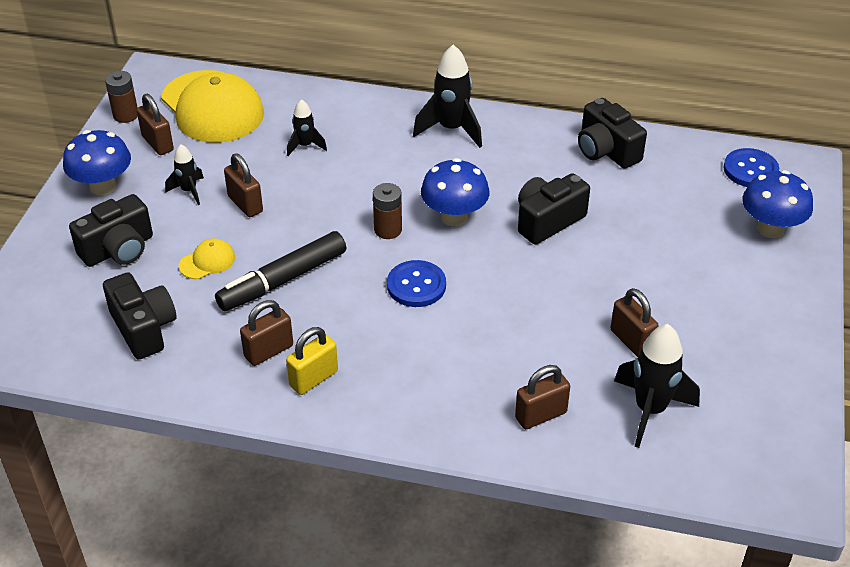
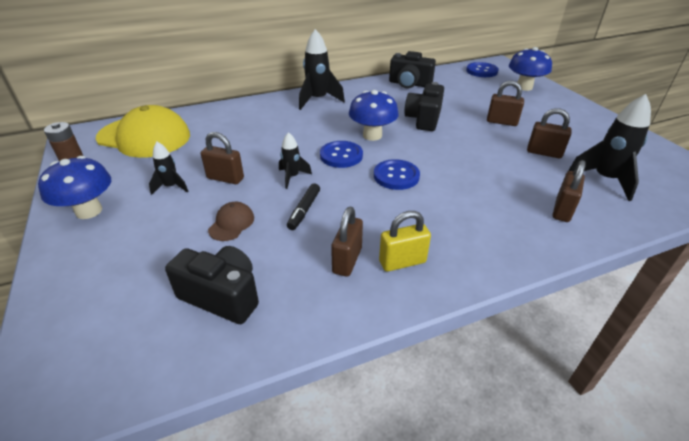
camera: 35 degrees left, 5 degrees down
(118, 249) = (142, 247): black camera -> none
(157, 143) = (117, 169): brown padlock -> brown padlock (501, 122)
(207, 261) = (231, 223): yellow cap -> brown cap
(283, 280) = (304, 210): black marker -> black marker, size x0.54
(305, 146) = (235, 135): black rocket -> black rocket (292, 177)
(313, 378) = (402, 262): yellow padlock -> yellow padlock turned 60 degrees clockwise
(388, 230) = (341, 156): brown battery -> blue button

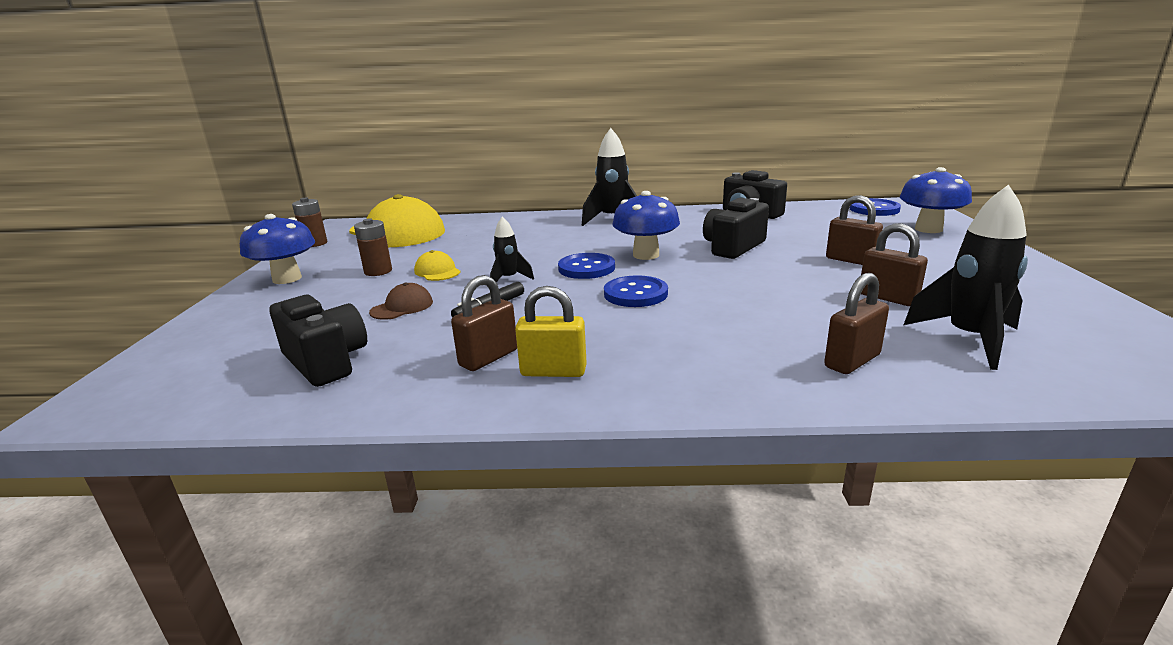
camera: 25 degrees right, 15 degrees down
(171, 187) = (378, 271): black rocket -> brown battery
(225, 178) = (437, 271): brown padlock -> yellow cap

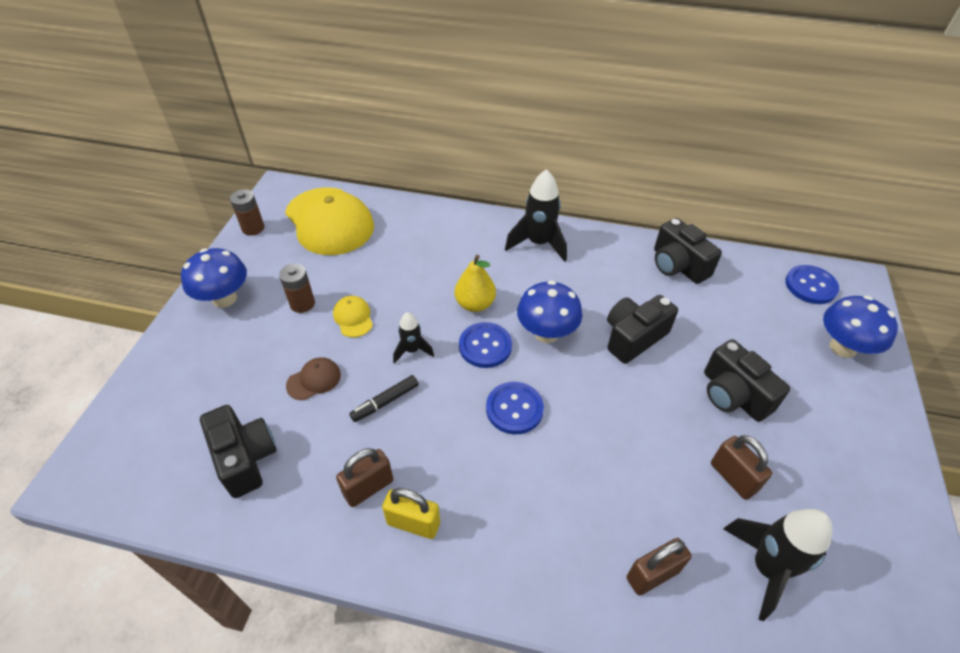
camera: 10 degrees right, 25 degrees up
(565, 251) = (475, 304): none -> yellow pear
(850, 260) = (733, 395): brown padlock -> black camera

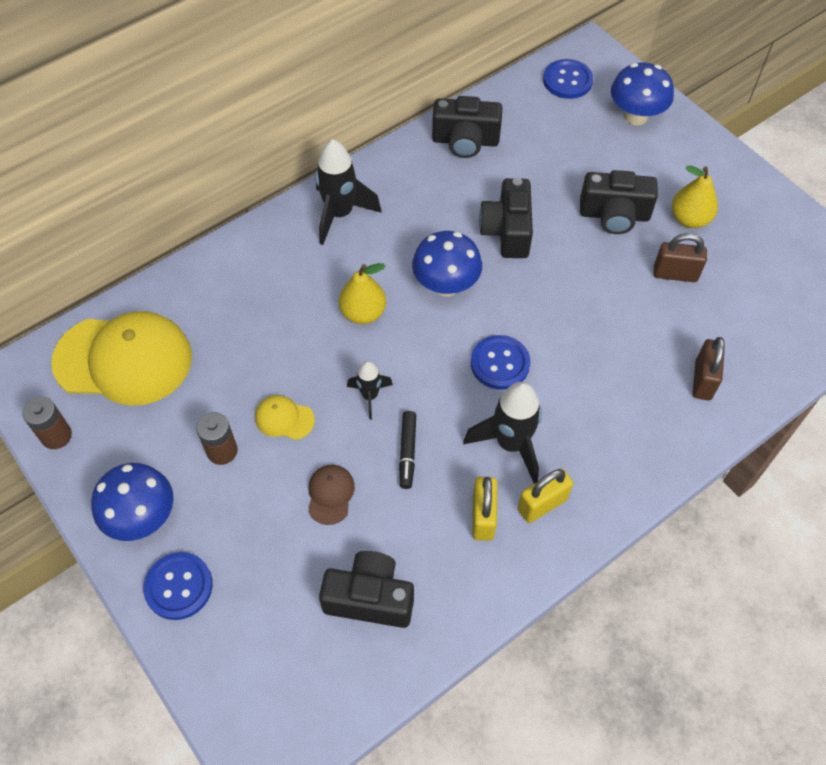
camera: 50 degrees left, 10 degrees up
(368, 487) = (483, 517): brown padlock -> yellow padlock
(485, 346) = (418, 338): blue button -> blue button (179, 586)
(766, 568) = (749, 312): black rocket -> black rocket (511, 444)
(800, 452) = (689, 219): none -> yellow pear

